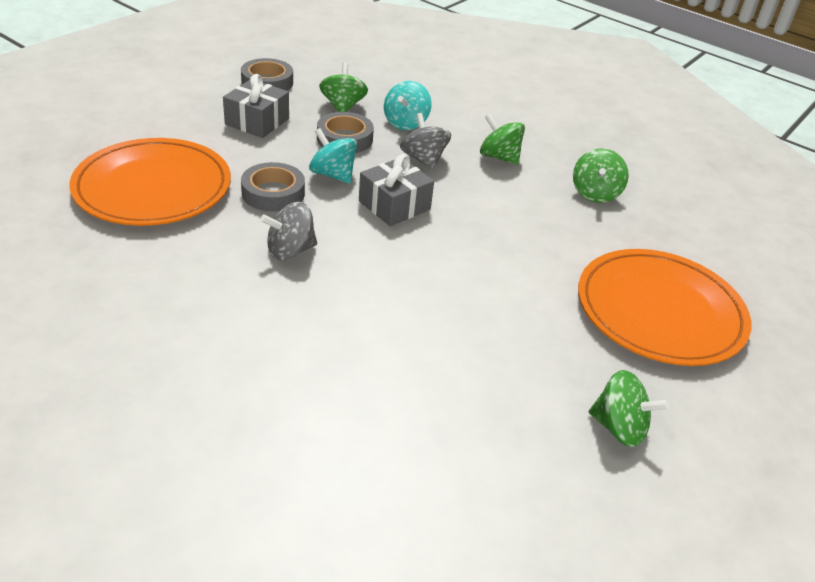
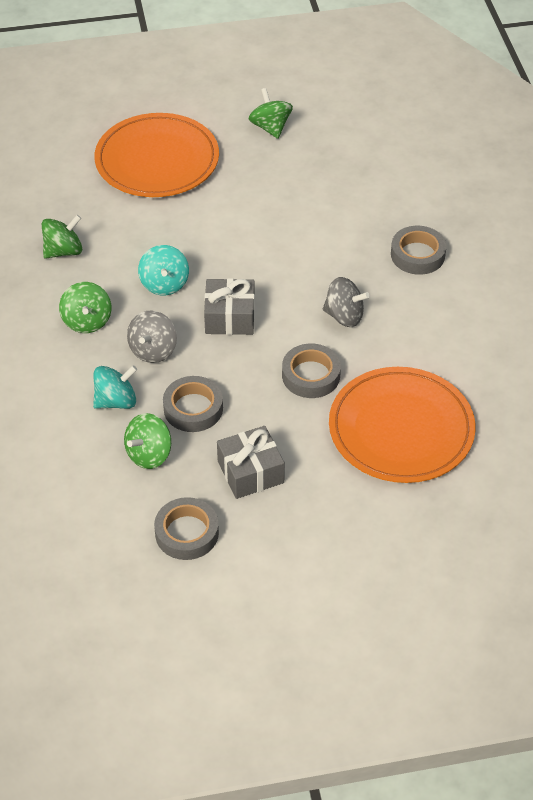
camera: 135 degrees left, 10 degrees up
(267, 351) = (417, 255): none -> grey tape
(333, 175) = (245, 371): turquoise spinning top -> turquoise spinning top (164, 284)

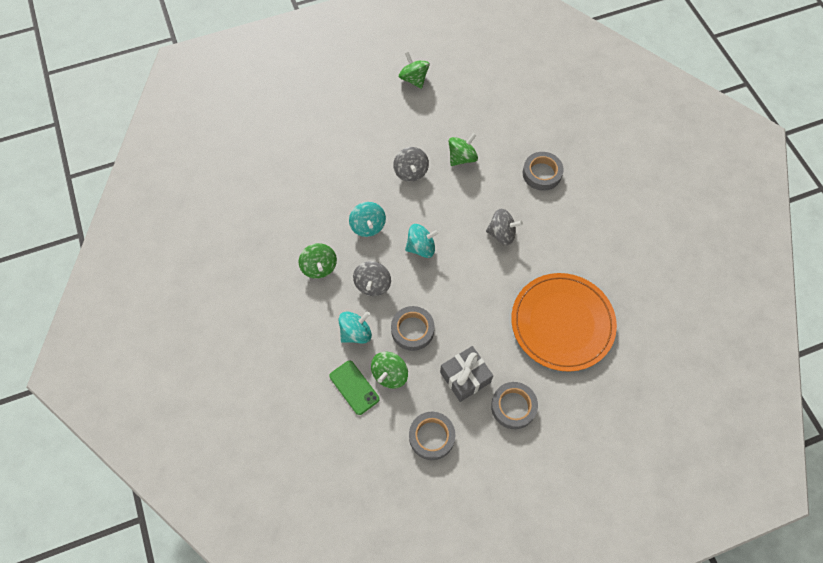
camera: 10 degrees left, 15 degrees up
(63, 251) = (288, 209): green spinning top -> green spinning top (462, 157)
(97, 462) = (354, 387): none -> green phone
(157, 160) = (338, 119): orange plate -> none
(230, 317) = (421, 247): grey gift -> turquoise spinning top
(238, 230) = (411, 172): none -> grey spinning top
(311, 375) = (489, 288): grey tape -> grey tape (513, 406)

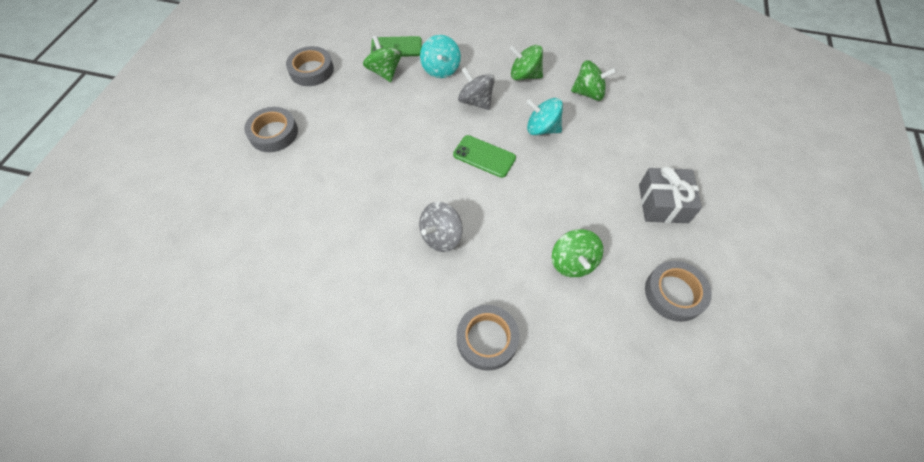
camera: 125 degrees right, 5 degrees down
(411, 172) = (585, 199): grey spinning top -> none
(412, 330) = (407, 105): grey tape -> grey tape (674, 293)
(414, 79) = (737, 286): green spinning top -> green spinning top (588, 93)
(421, 247) = (484, 156): turquoise spinning top -> green phone
(465, 377) = (332, 116): grey gift -> grey gift (663, 203)
(562, 323) = (299, 222): orange plate -> none

